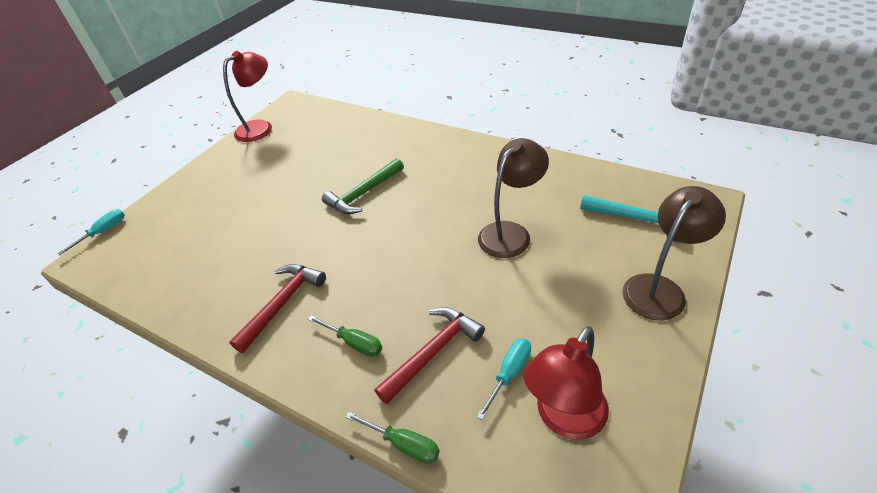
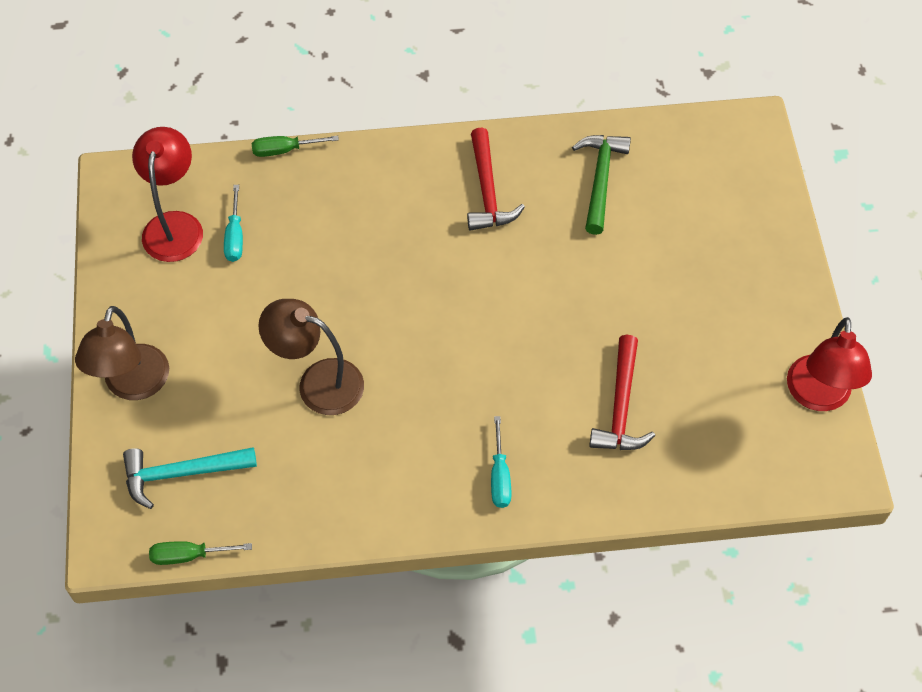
camera: 140 degrees right, 15 degrees up
(103, 232) = (782, 157): turquoise screwdriver -> turquoise screwdriver (499, 476)
(354, 343) = (386, 194): green screwdriver -> green screwdriver (189, 555)
(363, 193) = (536, 354): green hammer -> green hammer (600, 179)
(433, 352) = (310, 221): red hammer -> red hammer (620, 406)
(510, 233) = (318, 382): brown lamp -> brown lamp turned 105 degrees clockwise

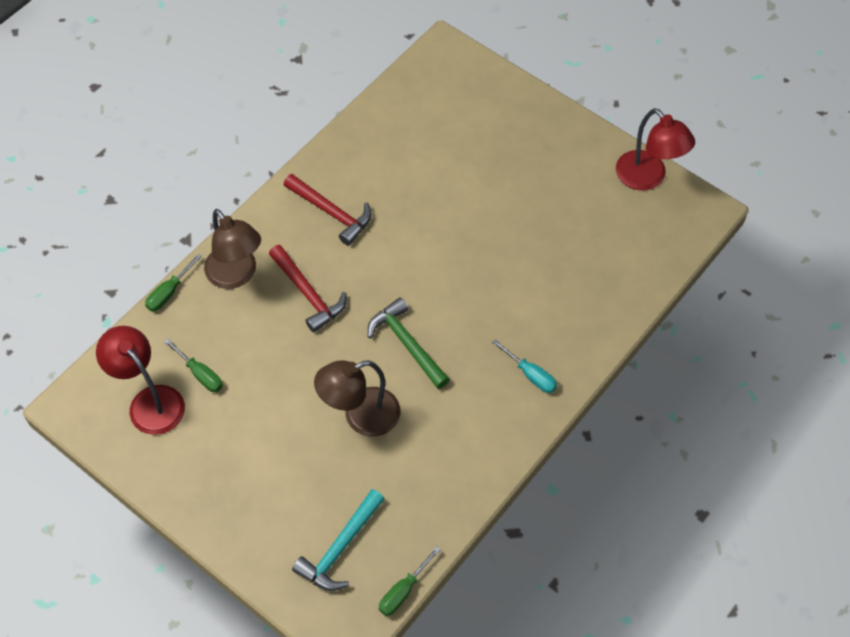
camera: 45 degrees left, 0 degrees up
(133, 385) = (243, 524): brown lamp -> brown lamp (236, 275)
(235, 236) = (200, 374): turquoise screwdriver -> green screwdriver
(600, 179) = (392, 151): green hammer -> green hammer (407, 344)
(620, 406) = (552, 275): red hammer -> red hammer (308, 294)

